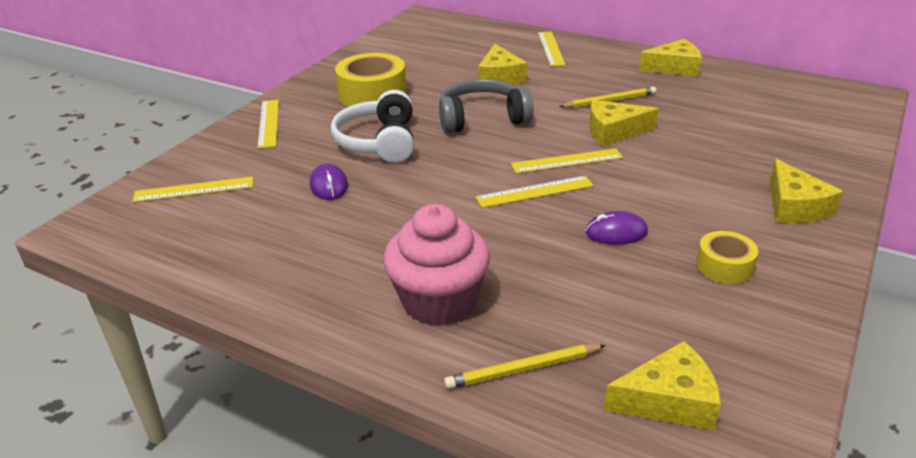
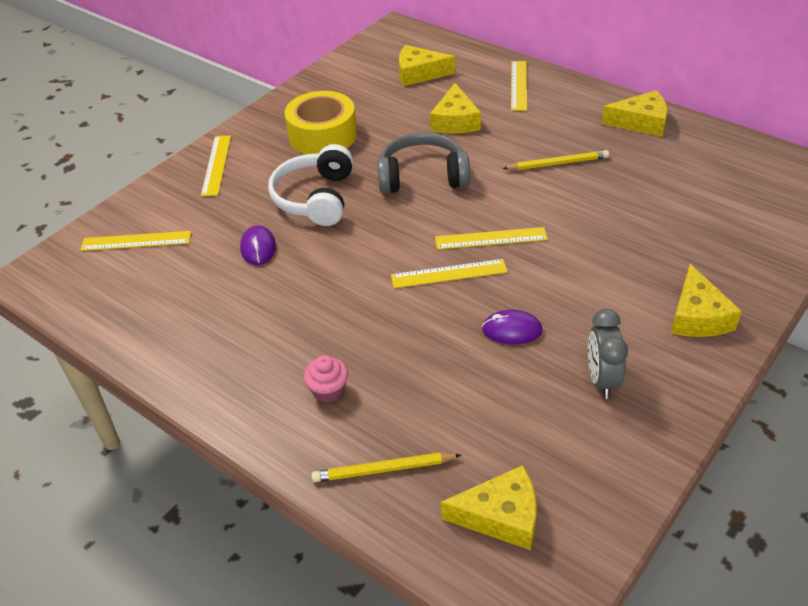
camera: 10 degrees right, 10 degrees up
(439, 301) = (328, 390): pink cupcake -> pink cupcake, size x0.47
(614, 131) = (549, 204): yellow cheese -> yellow cheese (419, 73)
(724, 266) = (602, 380): yellow tape -> grey clock

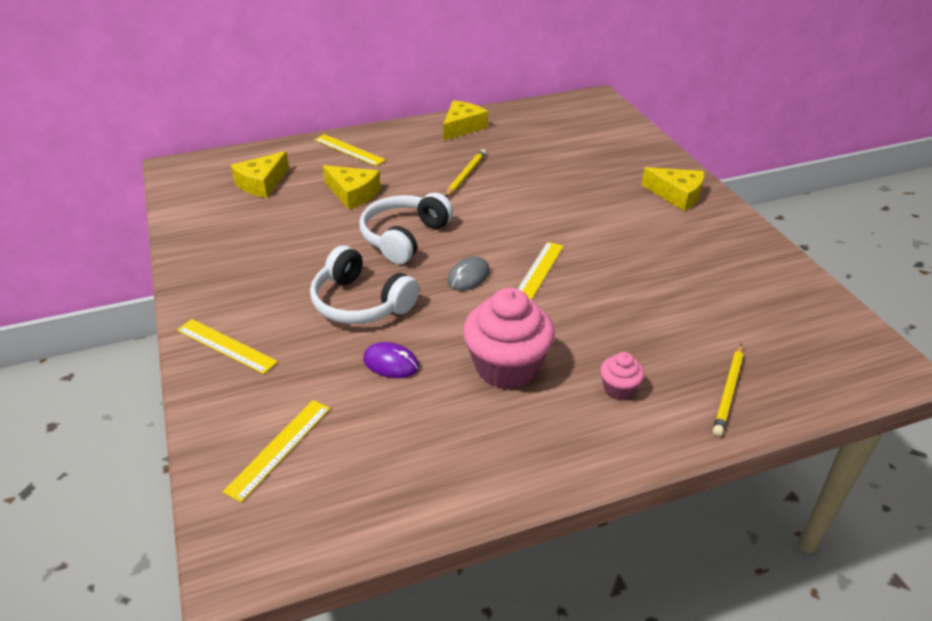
camera: 60 degrees left, 5 degrees down
(302, 311) = (507, 367): none -> pink cupcake
(322, 135) = (274, 265): yellow tape -> none
(403, 236) = (468, 276): none -> grey mouse
(422, 177) = (404, 237): grey headphones -> white headphones
(491, 238) = (517, 237): yellow ruler -> none
(501, 516) = (806, 351): yellow cheese -> none
(512, 330) = (627, 270): purple mouse -> none
(602, 380) = (707, 255): grey clock -> none

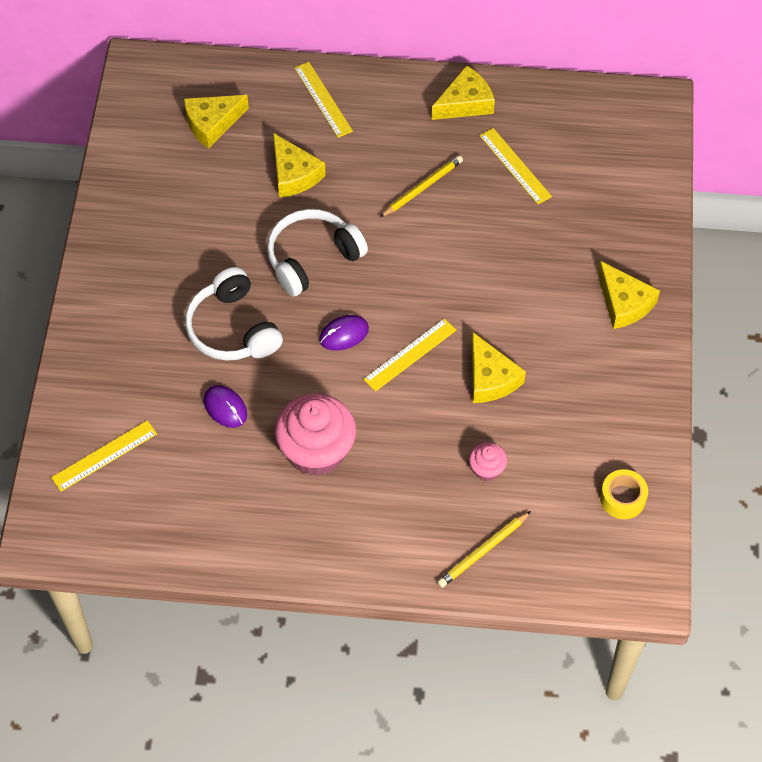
camera: 25 degrees right, 20 degrees up
(226, 346) = (102, 334): yellow ruler -> yellow ruler (515, 166)
(468, 276) = (344, 334): grey mouse -> purple mouse
(618, 267) = (490, 378): none -> yellow cheese
(619, 389) = (394, 510): pink cupcake -> pink cupcake (486, 469)
(803, 310) = (622, 498): none -> yellow tape

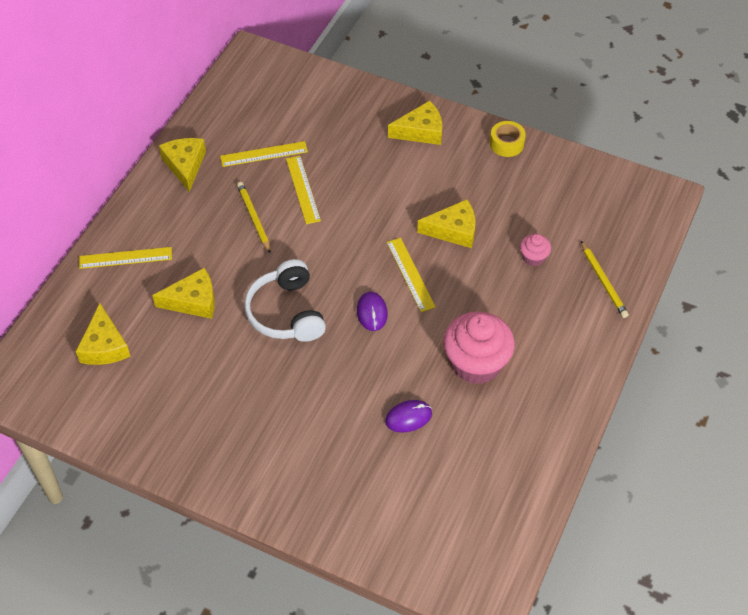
camera: 70 degrees left, 5 degrees down
(104, 455) = (420, 525): yellow ruler -> yellow ruler (303, 189)
(233, 328) = (331, 390): white headphones -> none
(622, 498) = (586, 186): yellow tape -> yellow tape (506, 144)

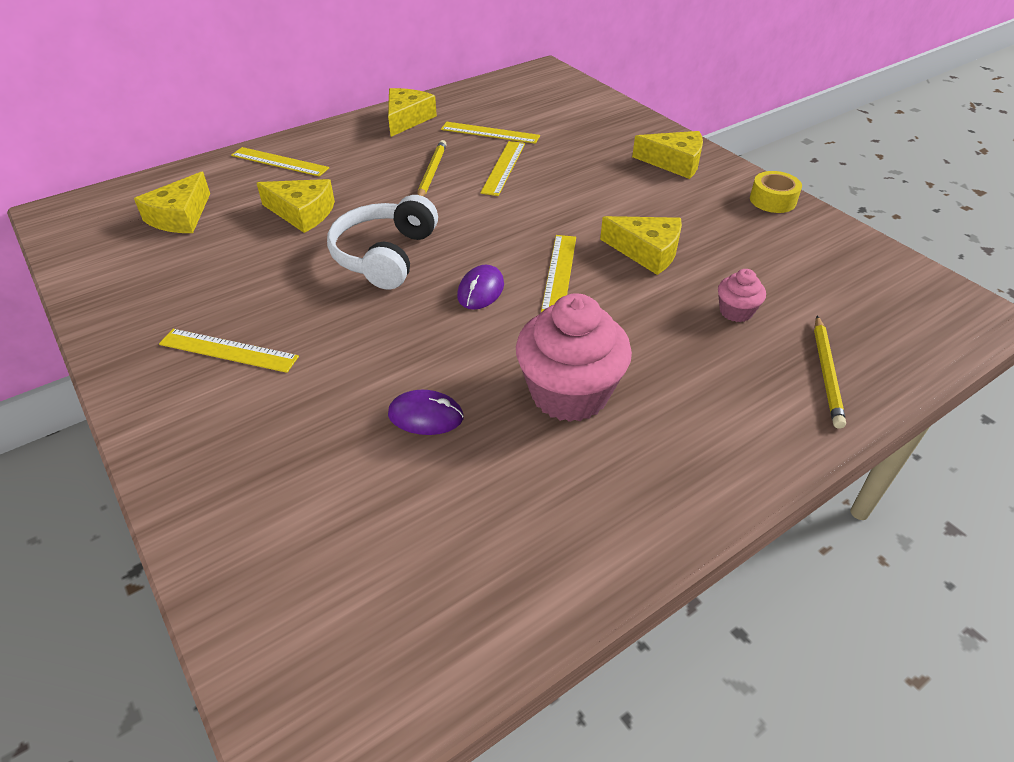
camera: 30 degrees right, 10 degrees down
(253, 433) = (228, 350): none -> yellow ruler

